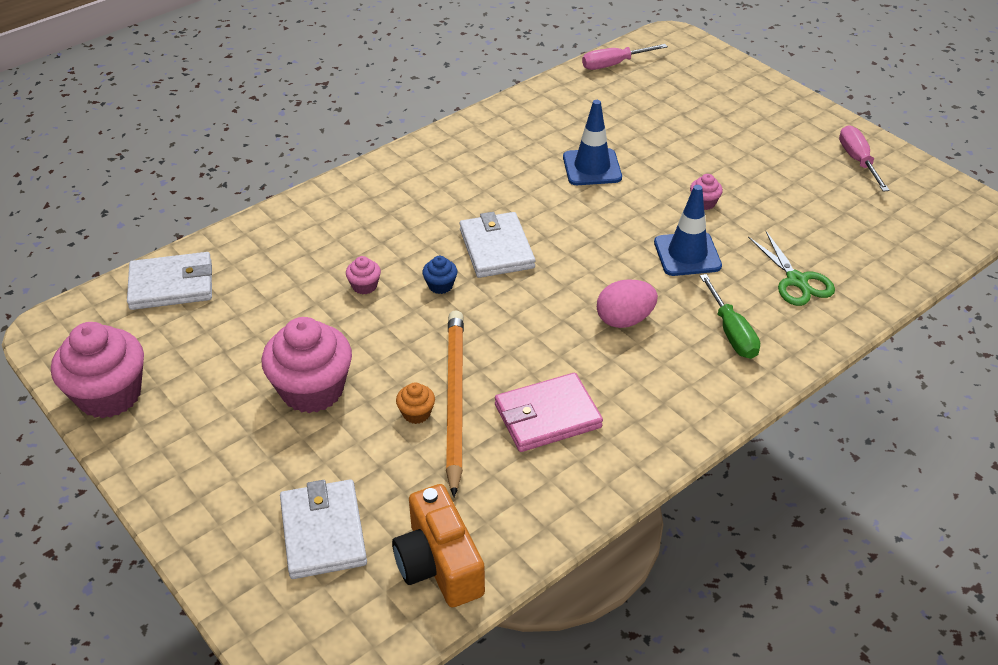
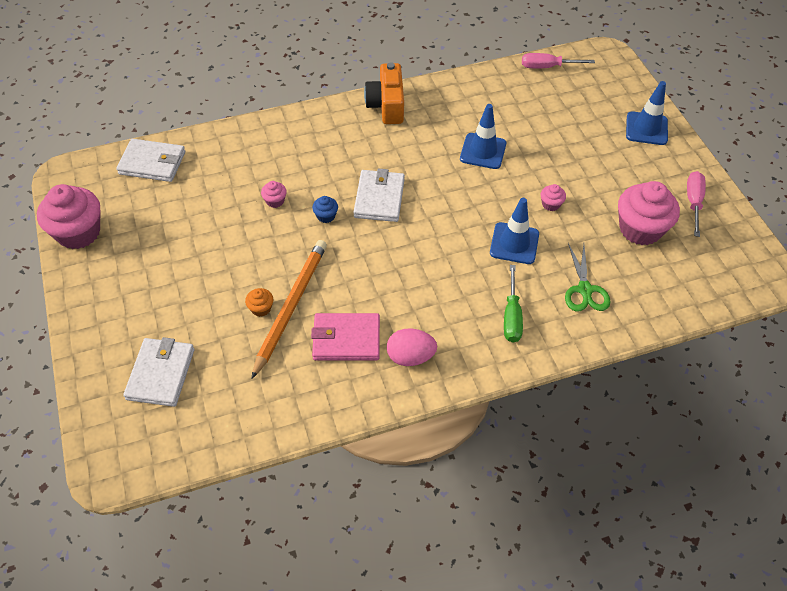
camera: 20 degrees right, 10 degrees up
(312, 390) = (203, 269): pink cupcake -> pink cupcake (640, 229)
(439, 564) = (220, 422): orange camera -> orange camera (386, 105)
(624, 320) = (439, 282): pink egg -> pink egg (410, 357)
(762, 100) = (646, 128): none -> blue traffic cone

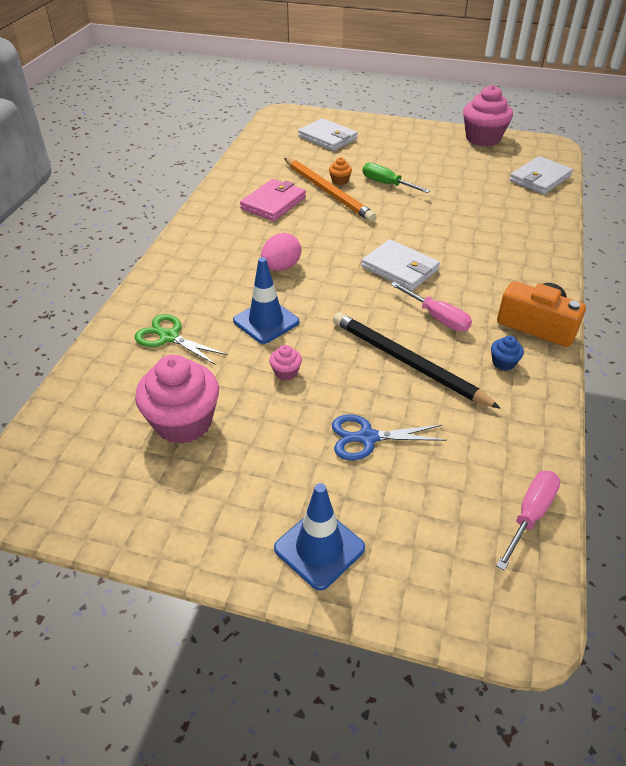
camera: 125 degrees right, 10 degrees down
(275, 201) = (445, 217): pink cupcake -> none
(326, 216) = (404, 234): blue cupcake -> blue cupcake (503, 363)
(410, 357) = (226, 222): pink egg -> pink egg (281, 267)
(483, 151) = (407, 362): blue traffic cone -> black pencil
(511, 317) = (197, 282): green screwdriver -> green screwdriver (386, 184)
(562, 142) = (367, 438): none -> blue scissors
(693, 202) = (163, 502): pink screwdriver -> pink screwdriver (438, 318)

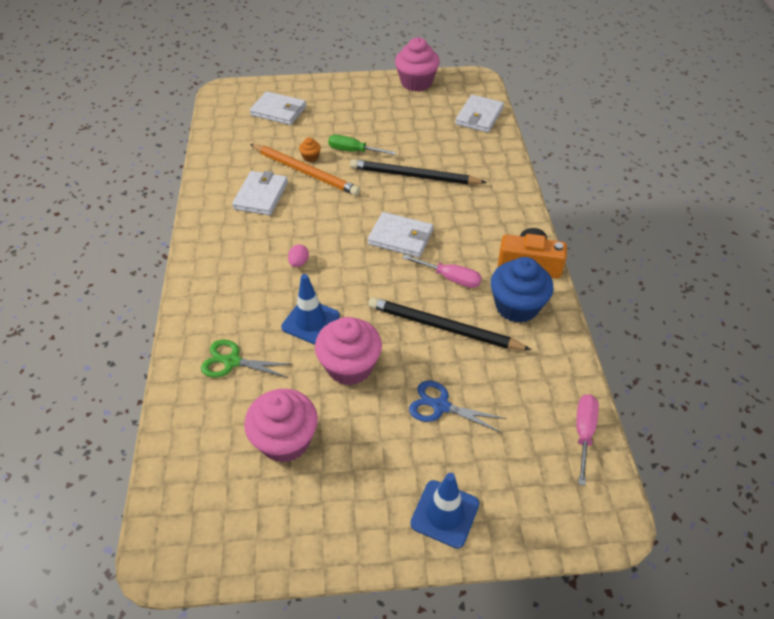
camera: 20 degrees left, 5 degrees up
(273, 203) = (261, 196): pink wallet -> white wallet
(281, 267) = (299, 263): pink egg -> pink egg, size x0.62
(286, 372) = (350, 366): pink cupcake -> pink cupcake, size x2.30
(367, 438) = (441, 406): blue scissors -> blue scissors turned 45 degrees clockwise
(441, 217) = (414, 176): none -> black pencil
(503, 363) = (517, 306): blue cupcake -> blue cupcake, size x2.30

